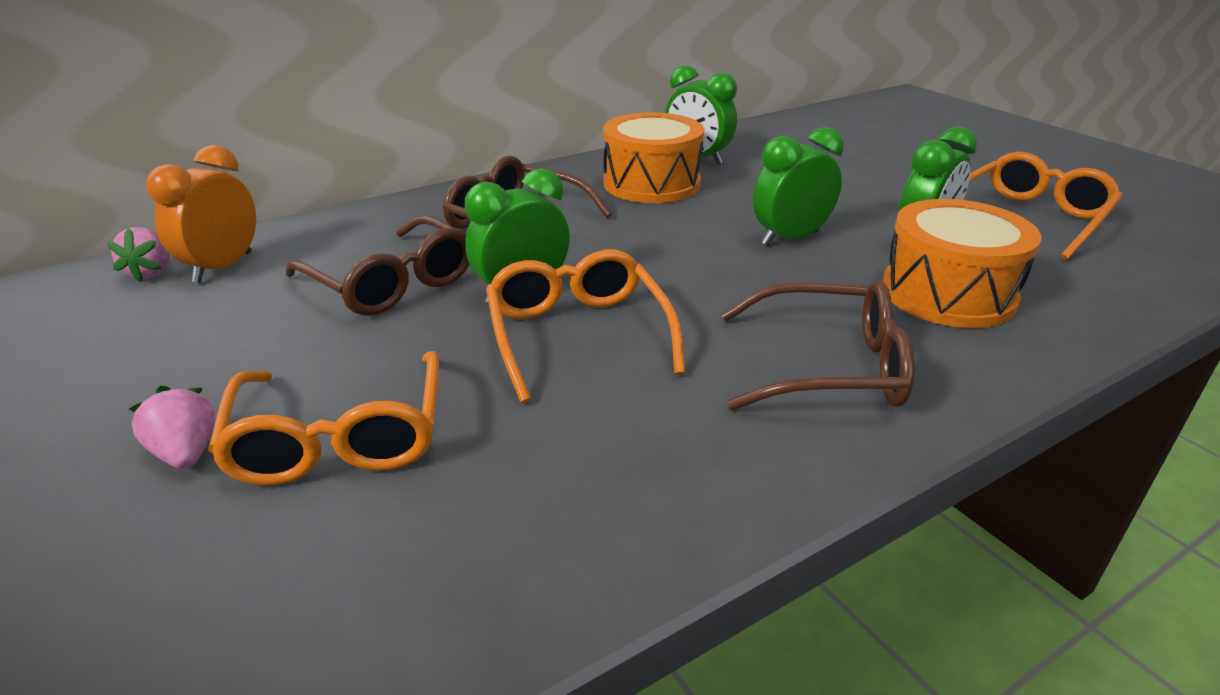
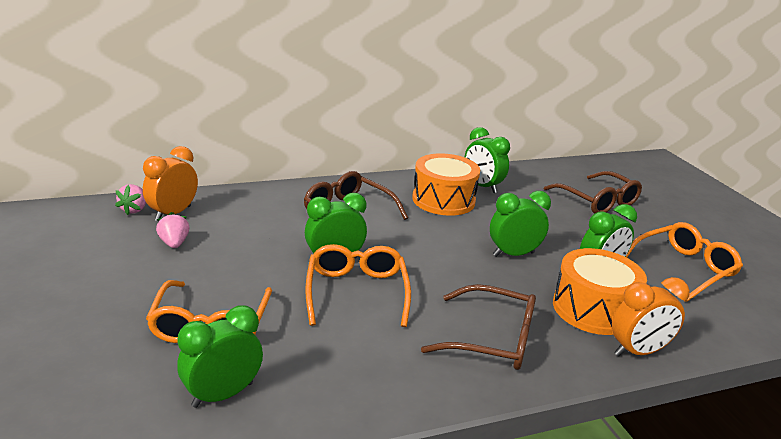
camera: 10 degrees right, 5 degrees down
(186, 453) = (134, 317): pink strawberry -> pink strawberry (174, 243)
(391, 282) = (263, 240): brown glasses -> brown glasses (597, 201)
(400, 565) = (222, 394): none -> green clock
(1050, 342) = (638, 352): none -> orange clock

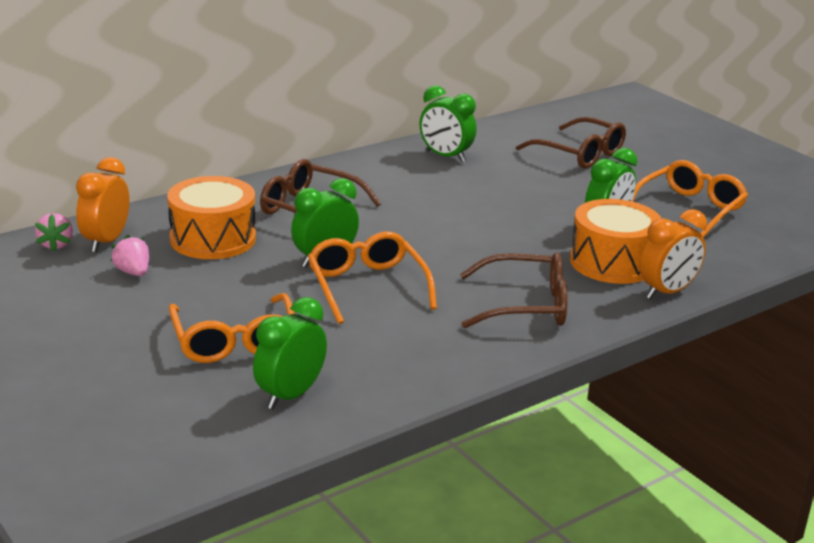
camera: 15 degrees left, 0 degrees up
(443, 200) = (409, 178): orange drum -> orange drum (213, 239)
(513, 254) = (512, 223): green clock -> none

